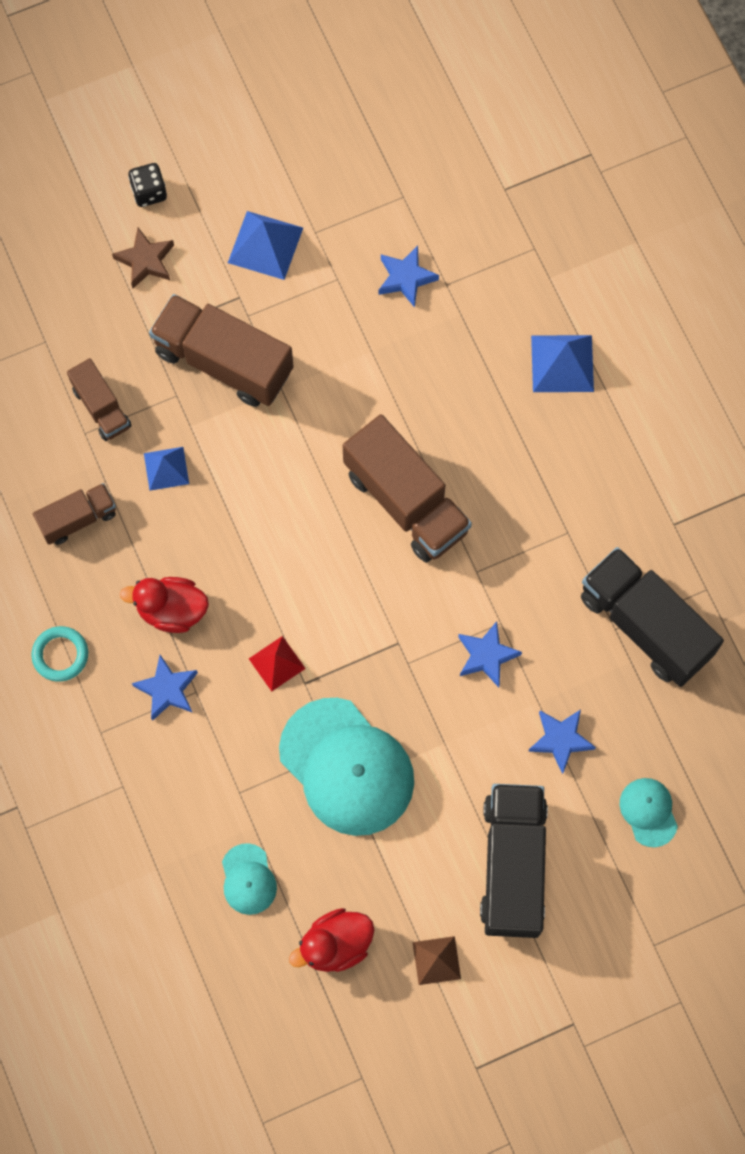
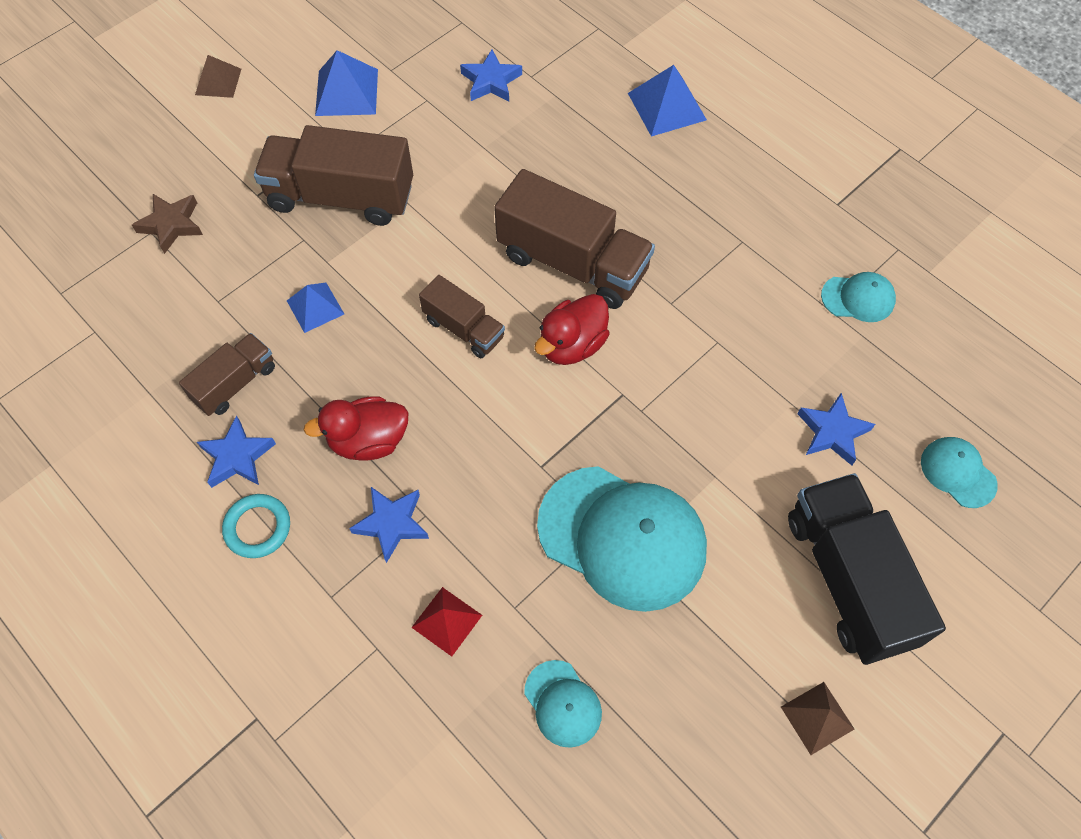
camera: 20 degrees left, 10 degrees down
(101, 408) = (228, 273): brown truck -> brown truck (464, 328)
(145, 261) = (233, 136): brown star -> brown star (171, 225)
(149, 192) = (218, 81): black dice -> brown pyramid
(276, 663) = (503, 456): red pyramid -> red pyramid (446, 621)
(335, 944) = (695, 743): red duck -> red duck (572, 345)
(486, 655) = (718, 376): blue star -> blue star (237, 456)
(645, 625) = (858, 298): black truck -> turquoise cap

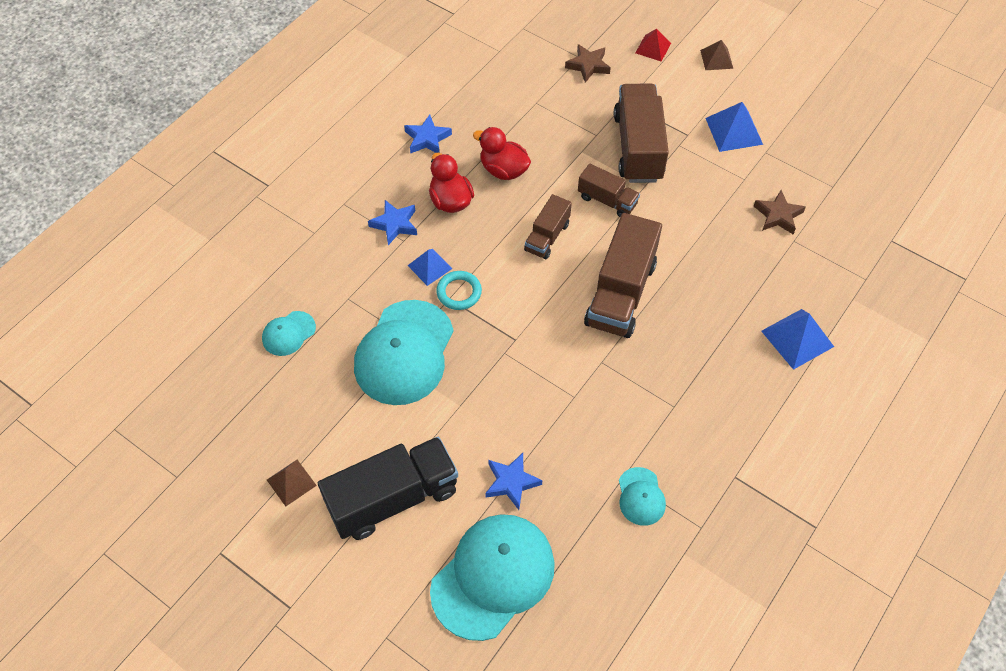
camera: 80 degrees right, 5 degrees down
(235, 383) = (477, 126): brown truck -> brown truck (607, 200)
(257, 527) = (382, 159): turquoise ring -> turquoise ring (459, 292)
(315, 307) = (544, 153): blue pyramid -> blue pyramid (430, 267)
(446, 621) = (335, 264): red pyramid -> red pyramid (653, 48)
(491, 81) = (778, 215): blue star -> brown star
(572, 345) = (549, 303): red duck -> red duck (503, 170)
(958, 472) = (493, 576): turquoise cap -> turquoise cap, size x2.12

